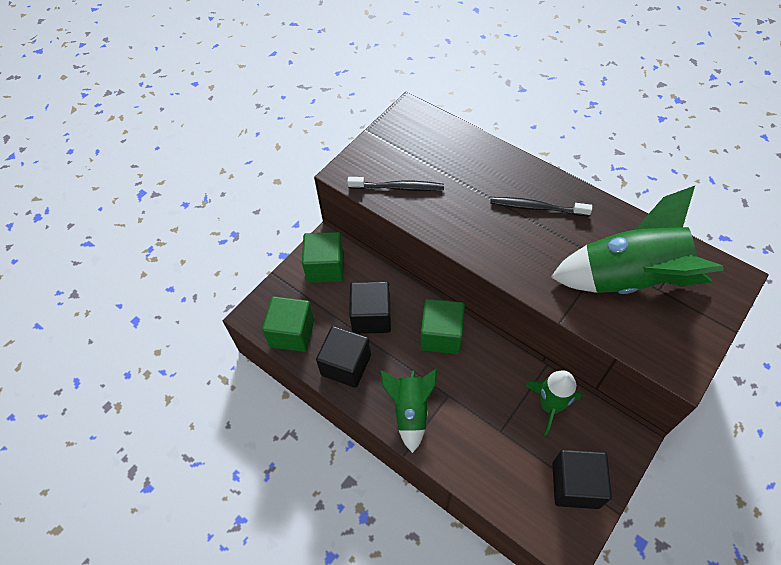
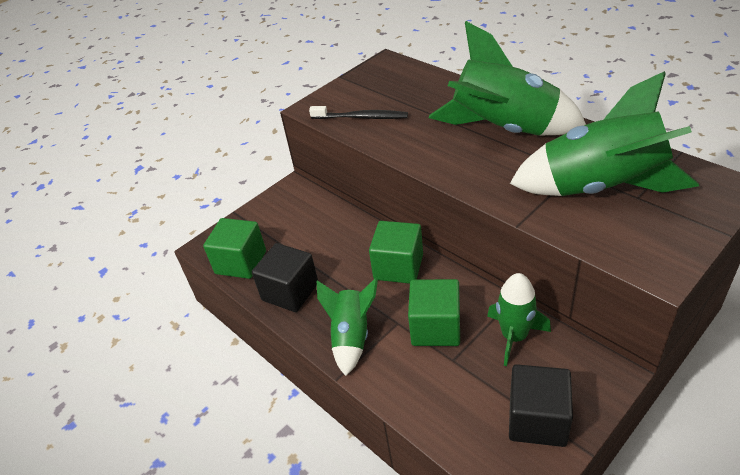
camera: 10 degrees right, 15 degrees down
(325, 267) = (288, 207): green cube -> green cube (435, 327)
(371, 317) = (326, 249): black cube -> none
(536, 207) = (504, 130): black toothbrush -> green rocket

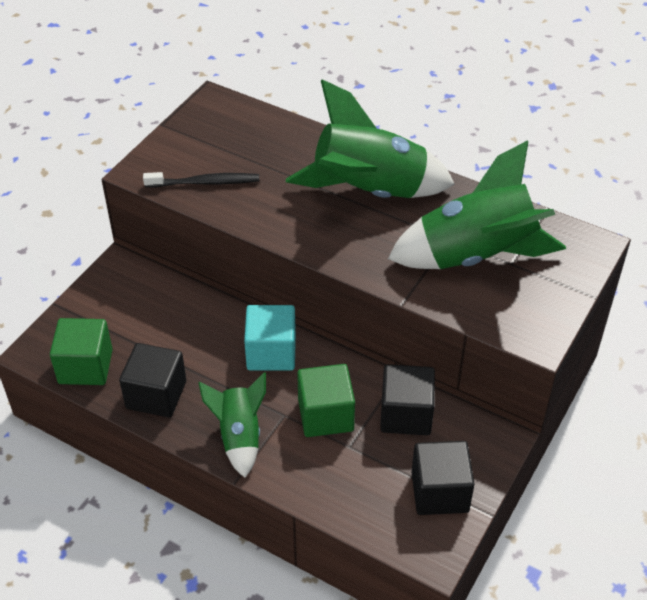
camera: 20 degrees left, 5 degrees up
(398, 267) = (271, 353): green cube -> turquoise cube
(514, 336) = (406, 414): green rocket -> black cube

